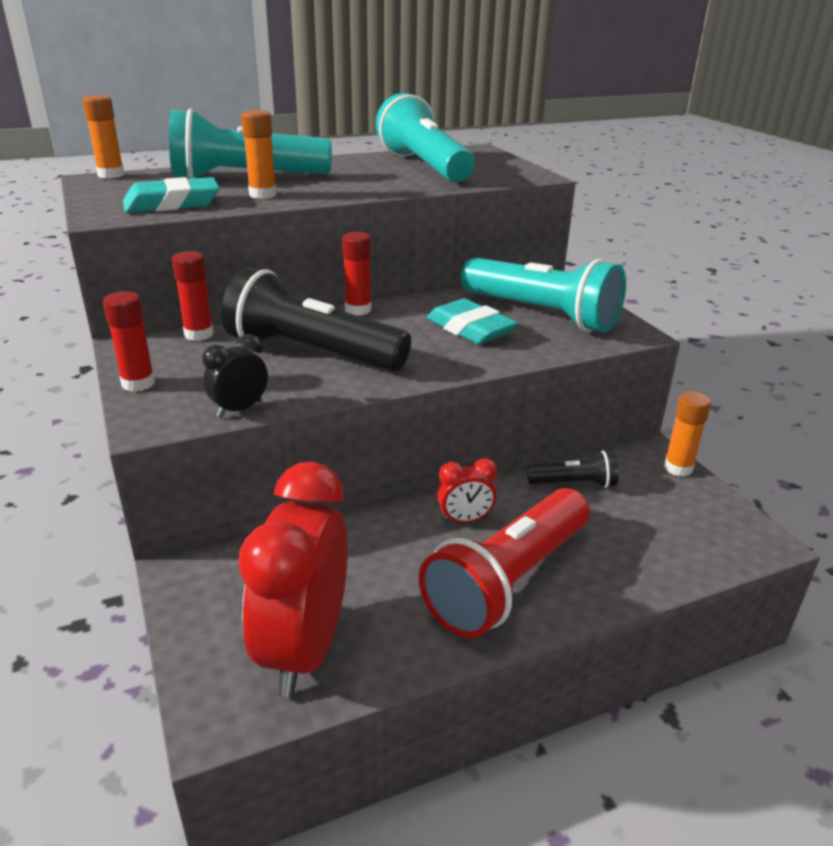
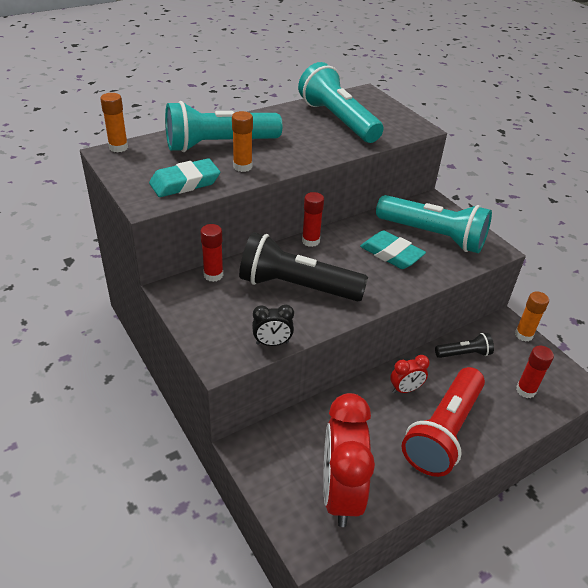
camera: 10 degrees left, 10 degrees up
(138, 383) = (195, 326): red glue stick -> red glue stick (525, 390)
(239, 409) = (272, 343): black clock -> black clock turned 135 degrees counterclockwise

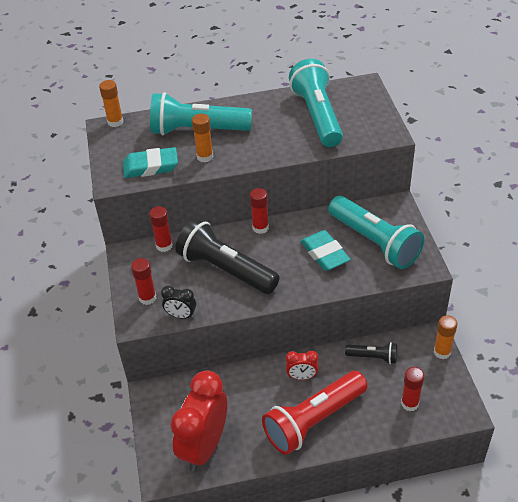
camera: 25 degrees right, 5 degrees up
(222, 332) = (147, 298): none -> red glue stick

